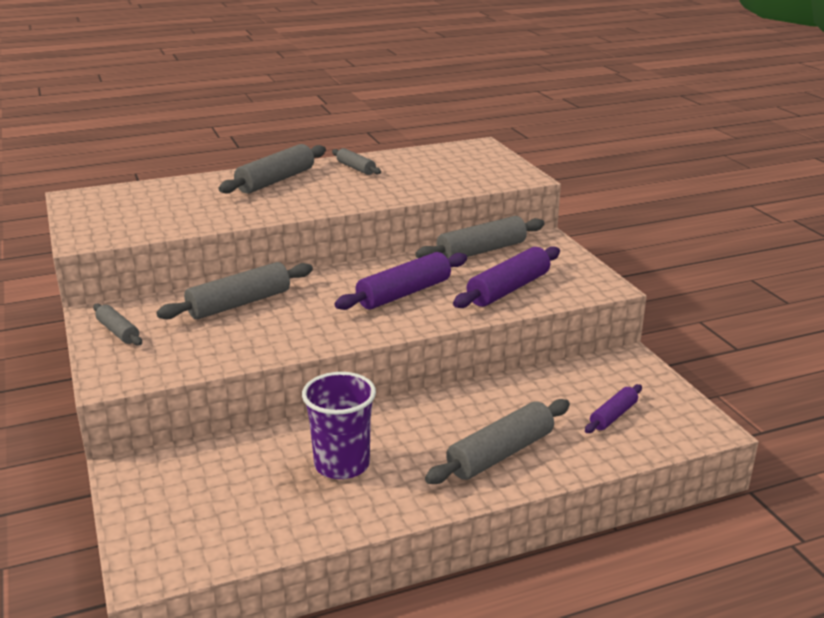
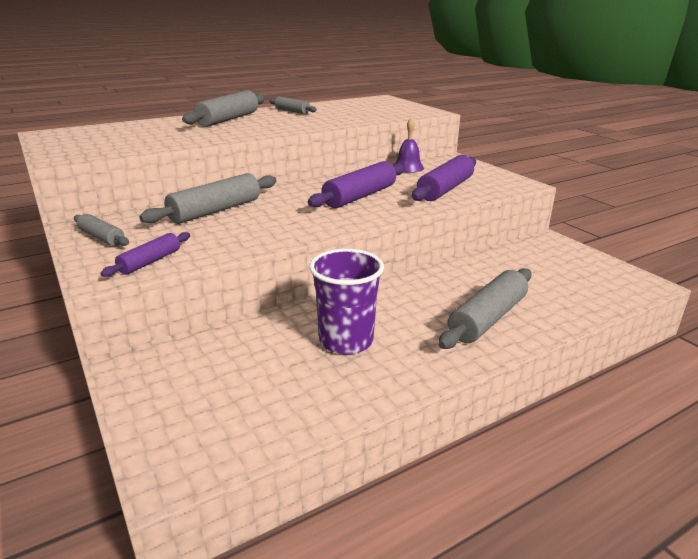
camera: 10 degrees left, 0 degrees up
(481, 251) = (408, 167): grey rolling pin -> purple bell
(613, 415) = (563, 281): purple rolling pin -> purple rolling pin (150, 262)

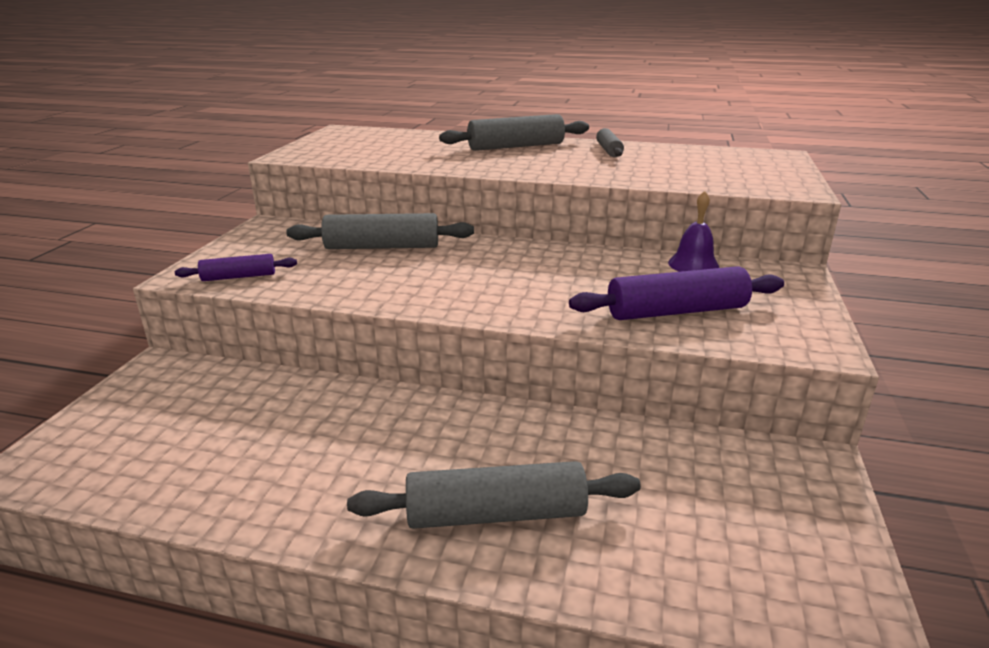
camera: 45 degrees right, 0 degrees up
(102, 237) = (258, 241): grey rolling pin -> none
(346, 341) = (318, 444): purple cup -> none
(359, 196) = (547, 281): purple rolling pin -> none

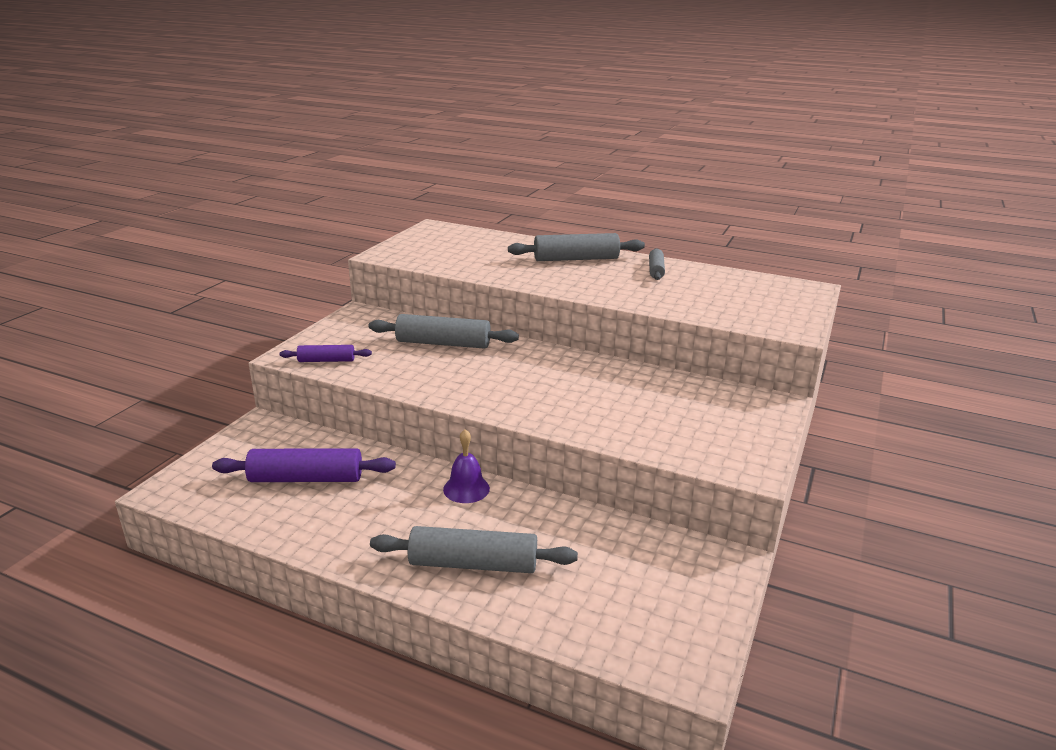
camera: 10 degrees right, 0 degrees up
(676, 311) = (654, 427): purple rolling pin -> purple rolling pin (306, 478)
(693, 264) = (694, 386): purple bell -> purple bell (466, 489)

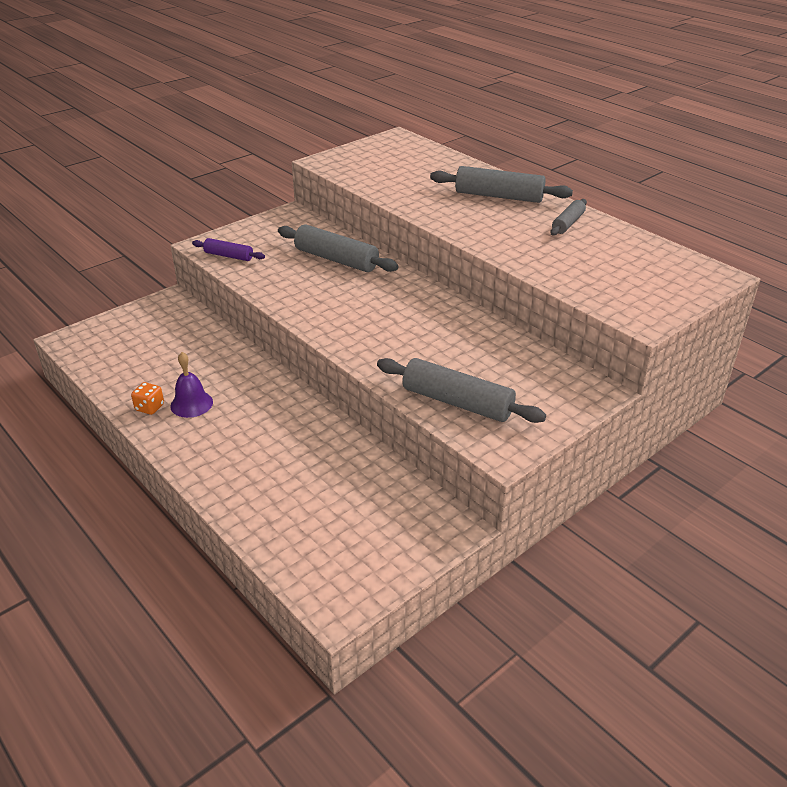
camera: 25 degrees right, 10 degrees up
(306, 478) = (170, 356): purple rolling pin -> none
(323, 536) = (149, 407): none -> orange dice
(466, 489) = (284, 398): purple bell -> purple bell (191, 404)
(473, 564) = (240, 463): grey rolling pin -> grey rolling pin (457, 402)

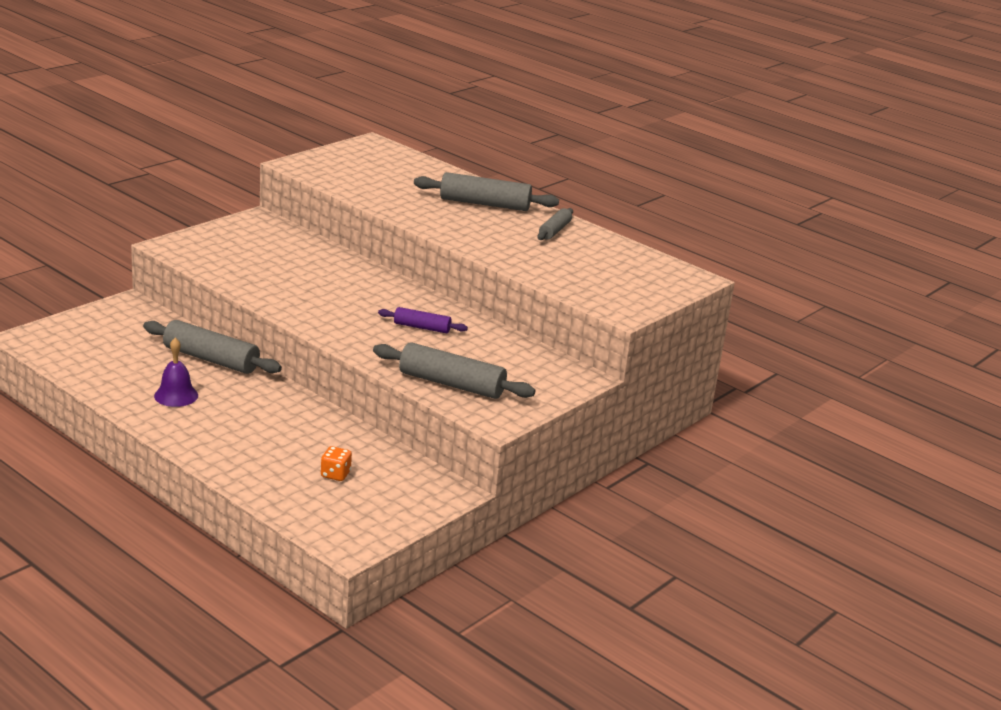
camera: 10 degrees left, 10 degrees down
(149, 407) = (132, 398): orange dice -> orange dice (335, 474)
(229, 256) = (199, 256): purple rolling pin -> purple rolling pin (422, 327)
(336, 259) = (315, 263): grey rolling pin -> grey rolling pin (211, 359)

